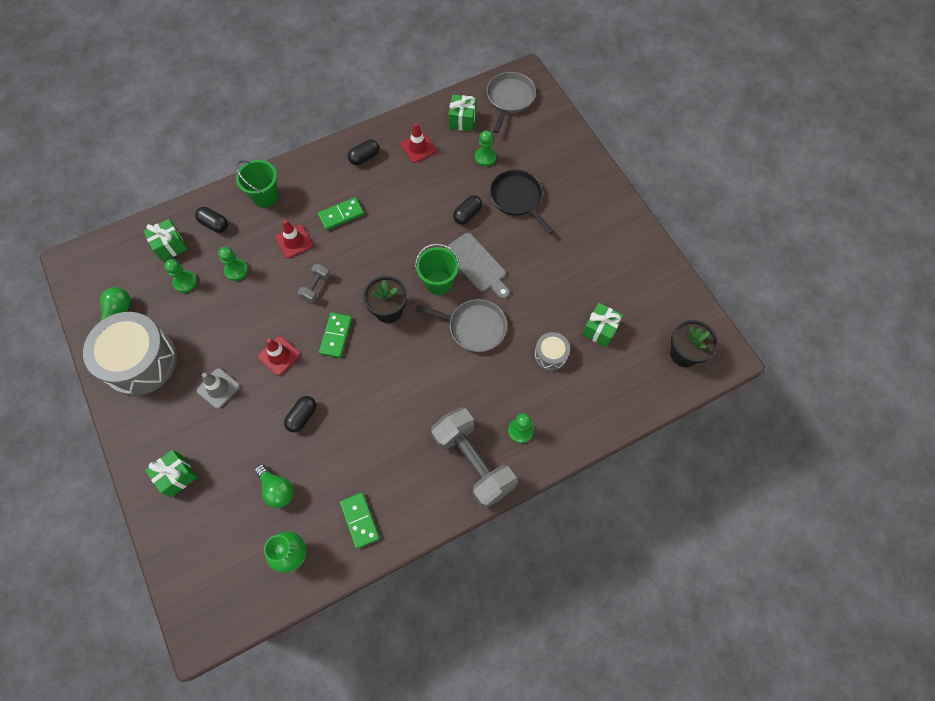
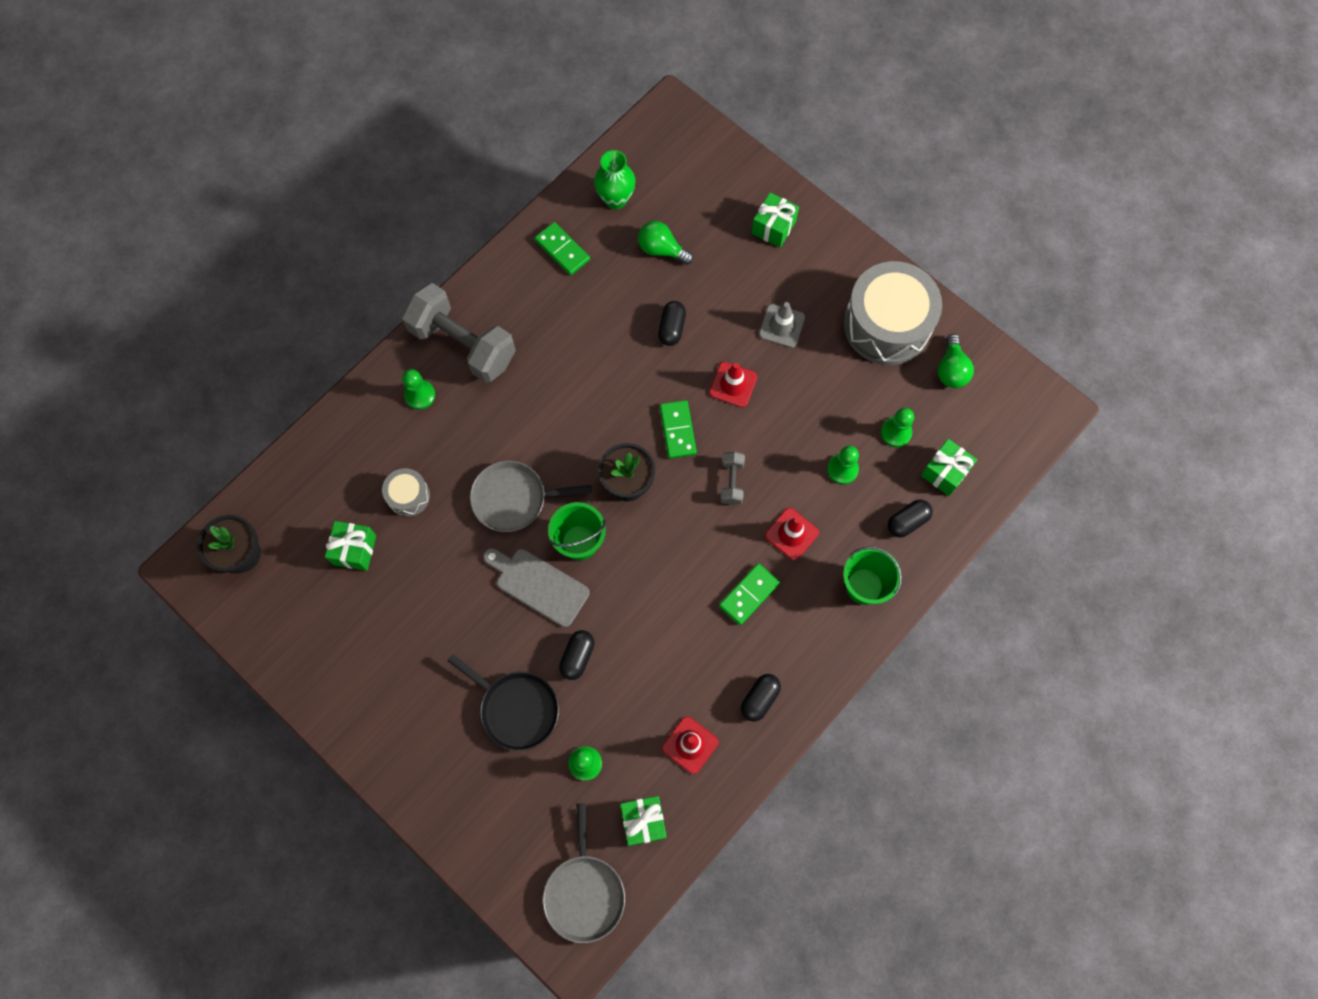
camera: 160 degrees right, 5 degrees up
(214, 224) = (907, 521): black capsule -> black capsule turned 45 degrees counterclockwise

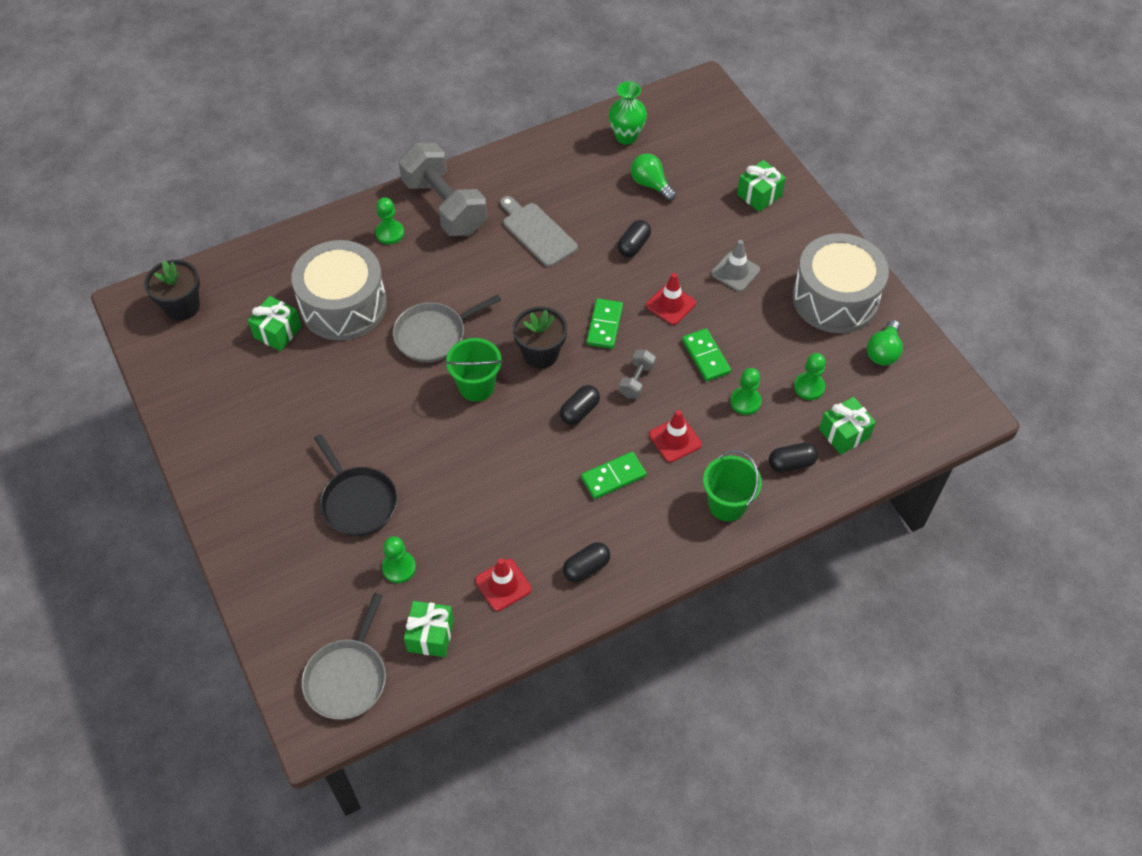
camera: 20 degrees right, 15 degrees down
(408, 496) = (343, 305): grey drum -> grey drum, size x2.15
(514, 498) = (434, 335): grey pan -> grey pan turned 45 degrees counterclockwise
(538, 585) = (424, 409): grey cutting board -> grey cutting board (537, 232)
(562, 250) = (563, 161): green domino -> green domino (706, 356)
(577, 657) = (432, 477): black capsule -> black capsule (579, 411)

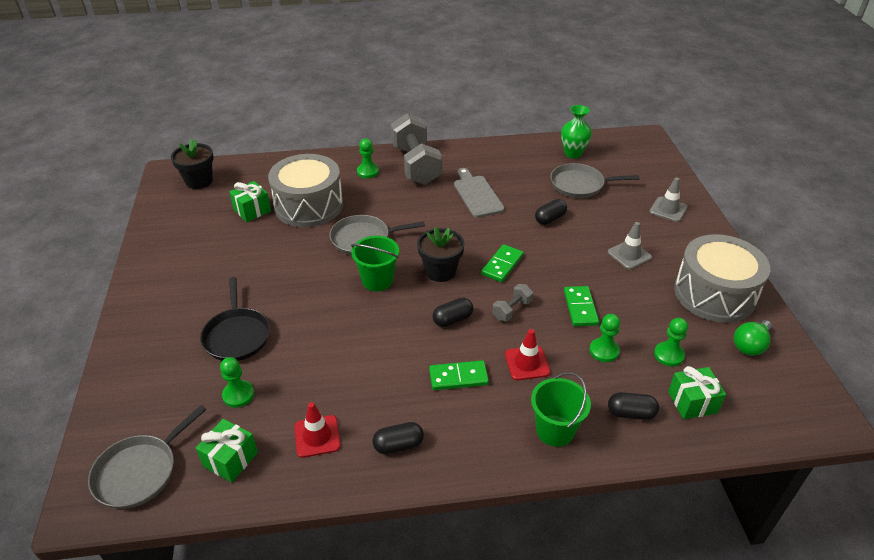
camera: 20 degrees right, 15 degrees down
(650, 184) = (580, 185): green light bulb -> grey pan
(671, 304) = (564, 264): red traffic cone -> none
(759, 195) = (668, 209): green gift -> grey traffic cone

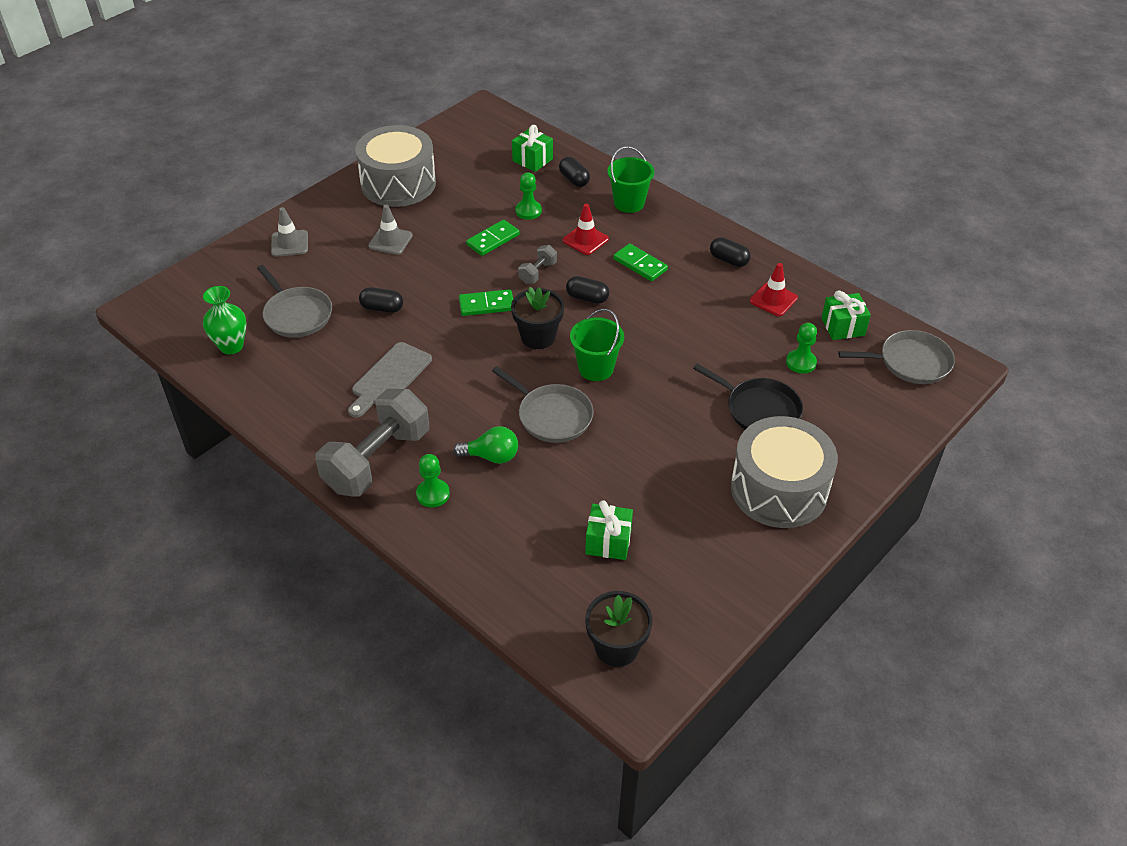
camera: 130 degrees left, 5 degrees up
(237, 335) = (759, 409): black pan -> black pan turned 90 degrees clockwise
(309, 206) = (548, 498): grey drum -> grey drum (779, 489)
(512, 310) = (538, 273): grey dumbbell -> grey dumbbell turned 60 degrees counterclockwise
(668, 355) = (497, 182): green pawn -> none
(750, 345) = (444, 153): green light bulb -> green light bulb (491, 456)

